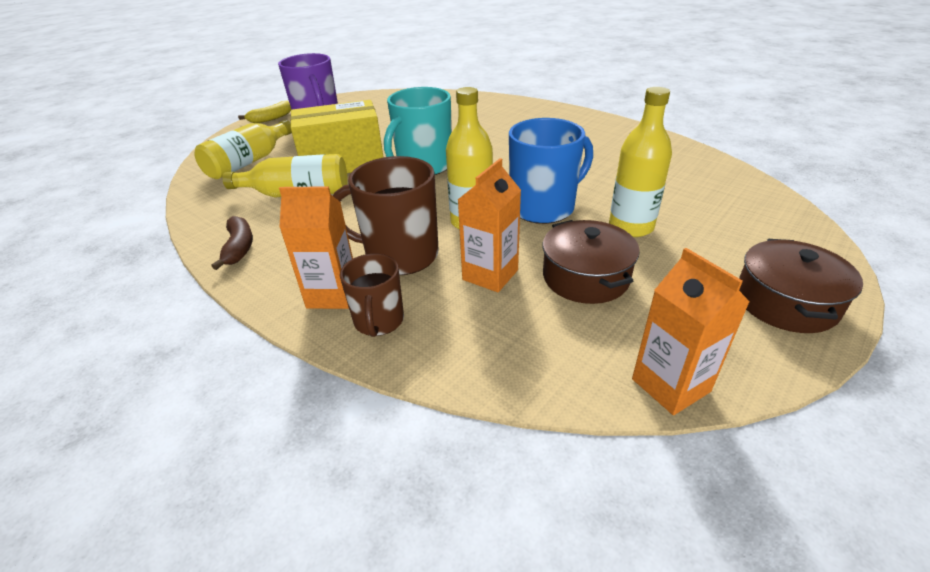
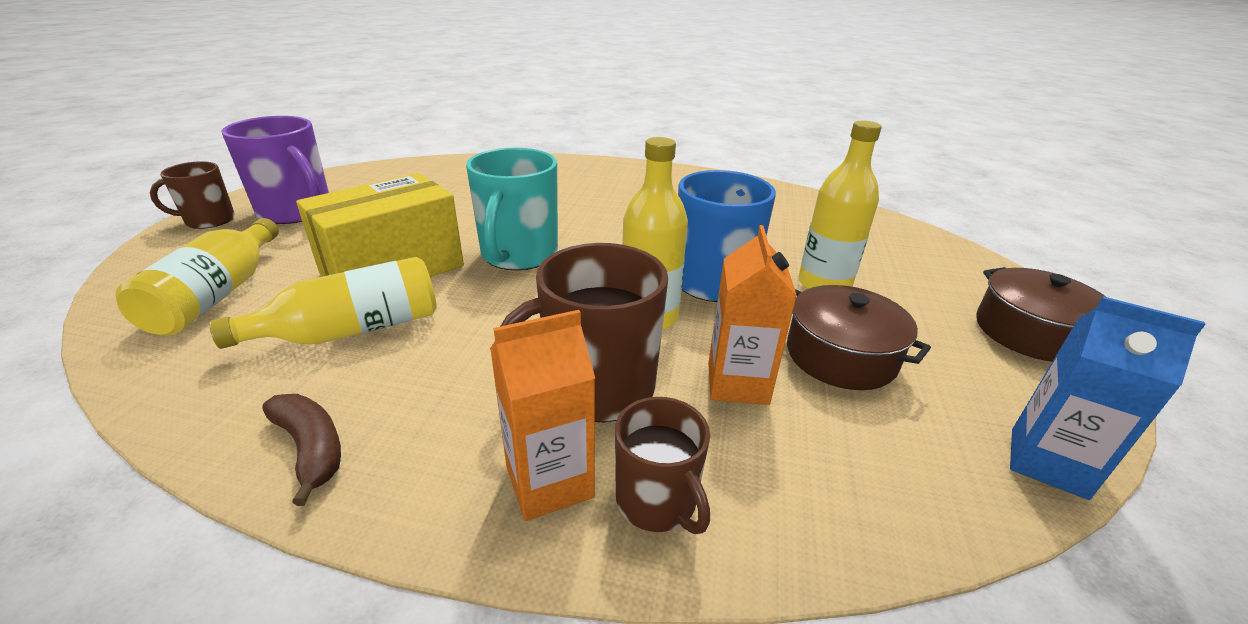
camera: 30 degrees left, 5 degrees down
(271, 118) = (209, 220): yellow banana -> brown mug
(670, 385) = (1048, 463): orange carton -> blue carton

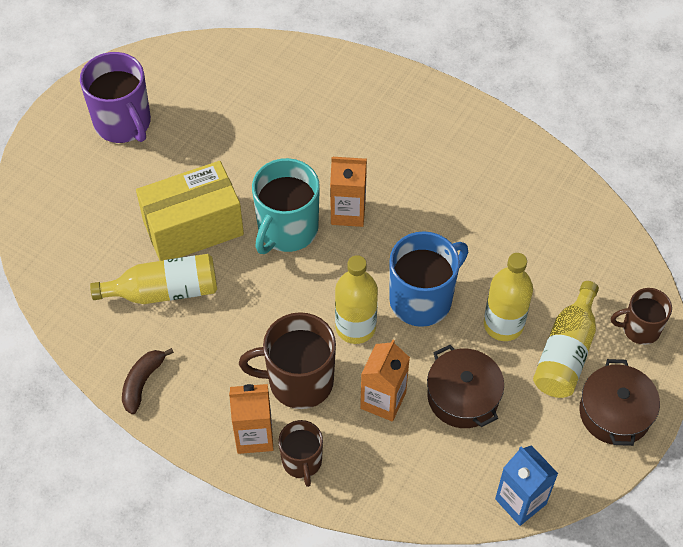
camera: 20 degrees right, 25 degrees up
(209, 220) = (59, 123): brown mug -> brown mug (640, 329)
(218, 295) = (80, 231): yellow bottle -> yellow bottle (566, 352)
(311, 449) = (143, 382): brown banana -> brown banana turned 135 degrees counterclockwise
(586, 234) = (348, 212): none -> orange carton

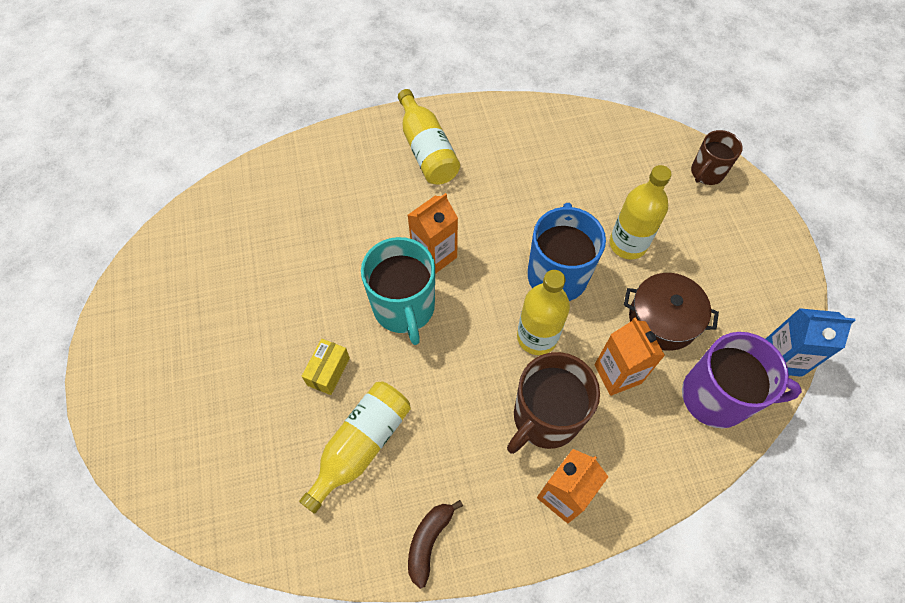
camera: 45 degrees left, 5 degrees up
(123, 123) = (173, 336): purple mug -> purple mug (716, 397)
(143, 382) = (429, 541): brown banana -> brown banana turned 45 degrees clockwise
(193, 228) = (328, 371): yellow box -> yellow box, size x0.45
(302, 462) = (619, 479): brown mug -> none
(566, 352) = (685, 227): yellow bottle -> yellow bottle (427, 150)
(615, 413) = (759, 241): brown pot -> none

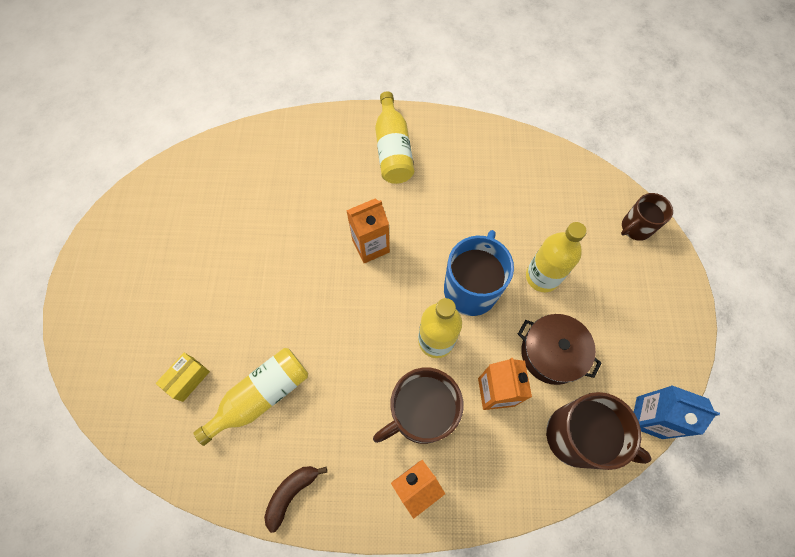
camera: 15 degrees right, 5 degrees up
(328, 371) = (253, 325): yellow box -> yellow box (188, 379)
(404, 308) = (331, 286): turquoise mug -> none
(716, 397) = (577, 436): purple mug -> brown mug

